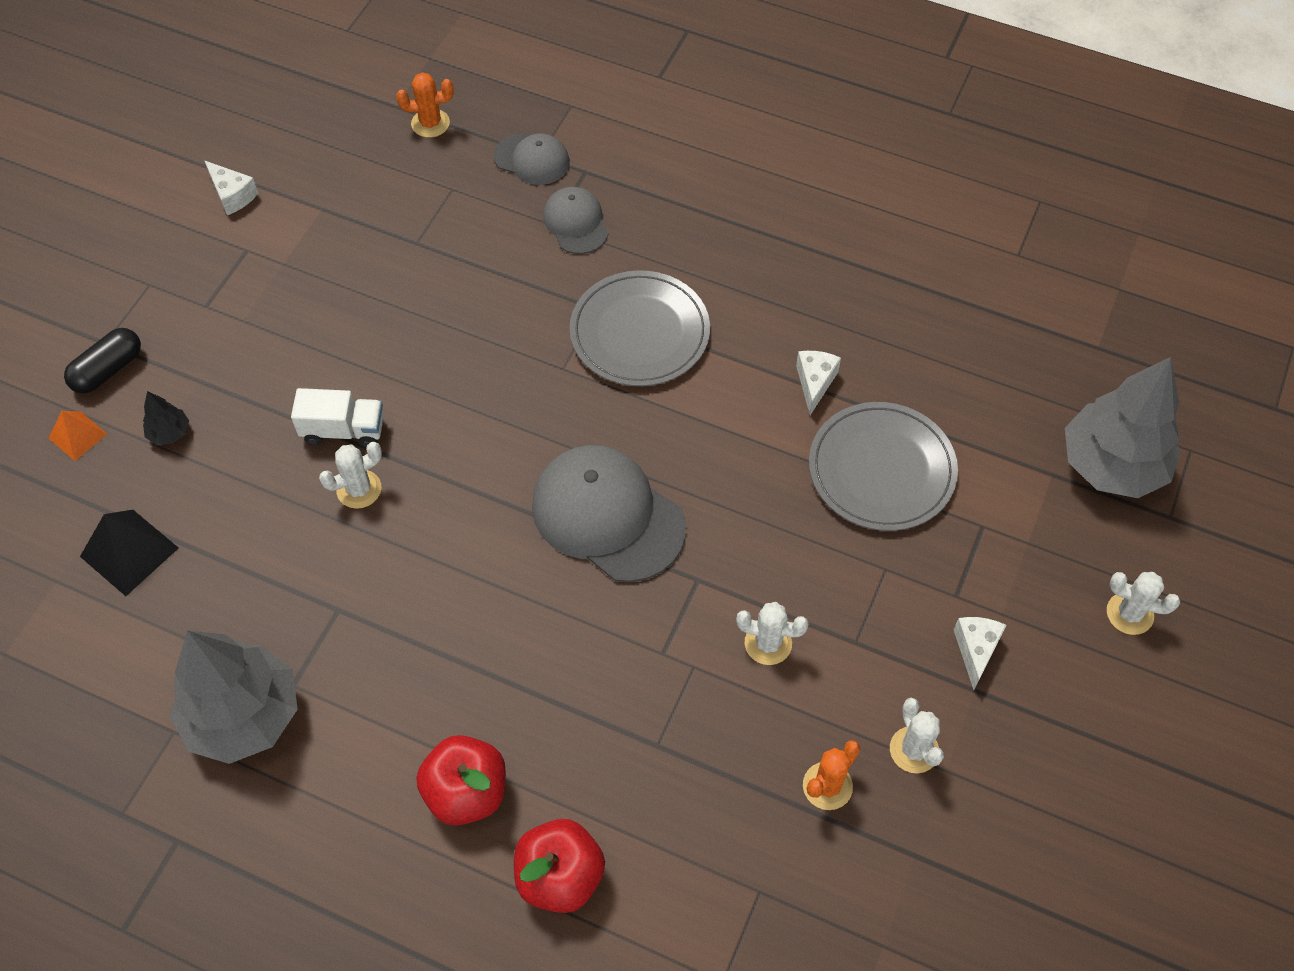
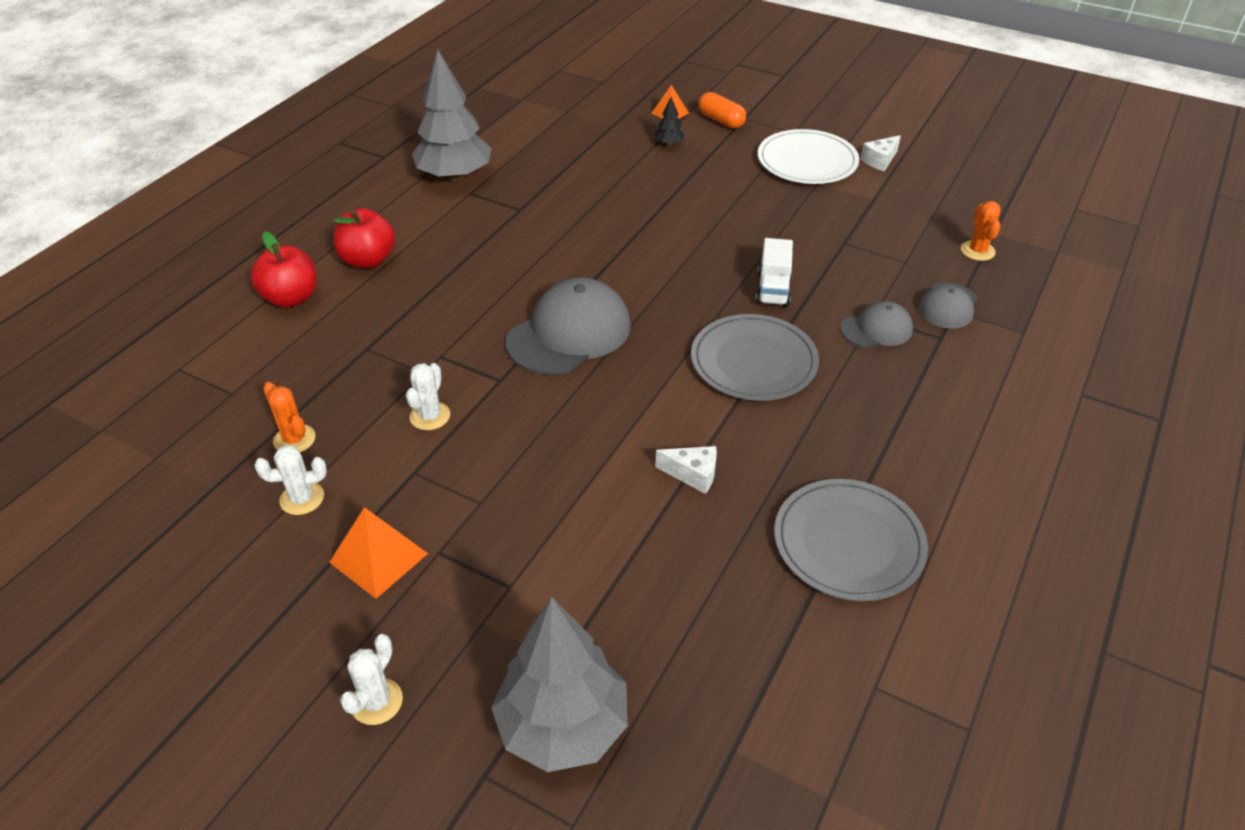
camera: 95 degrees right, 15 degrees down
(108, 370) = (721, 120): black capsule -> orange capsule
(129, 552) = (581, 134): black pyramid -> none
(228, 271) = (807, 161): none -> white plate
(343, 430) = (664, 210): white truck -> white truck (773, 289)
(359, 489) = (613, 217): white cactus -> none
(881, 469) = (587, 513): grey plate -> grey plate (848, 542)
(975, 650) = (378, 558): white cheese -> orange pyramid

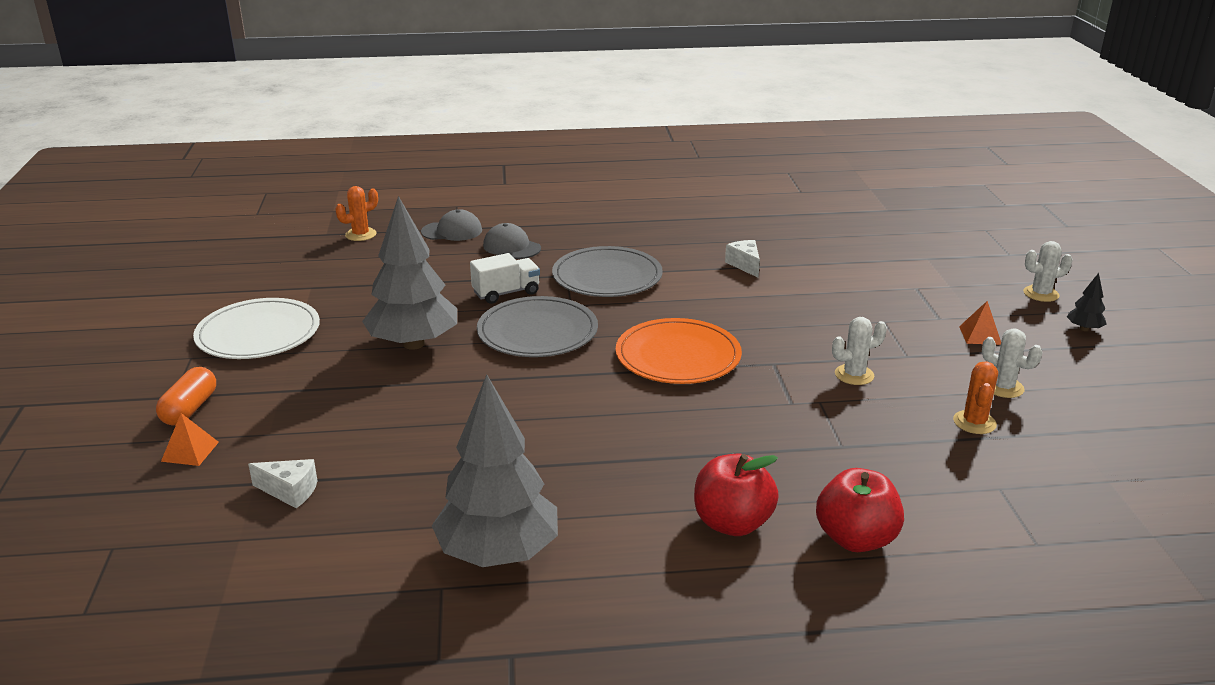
camera: 125 degrees left, 15 degrees down
(378, 558) = (980, 335): orange pyramid -> orange pyramid, size x0.62
(562, 726) = (953, 246): grey tree -> grey tree (414, 344)
(569, 333) = (678, 356): grey cap -> orange plate
(669, 144) = (279, 424): black tree -> black tree (1084, 329)
(848, 542) = (724, 214): grey plate -> grey plate (537, 332)
(880, 161) = (229, 300): white cheese -> white cheese (290, 491)

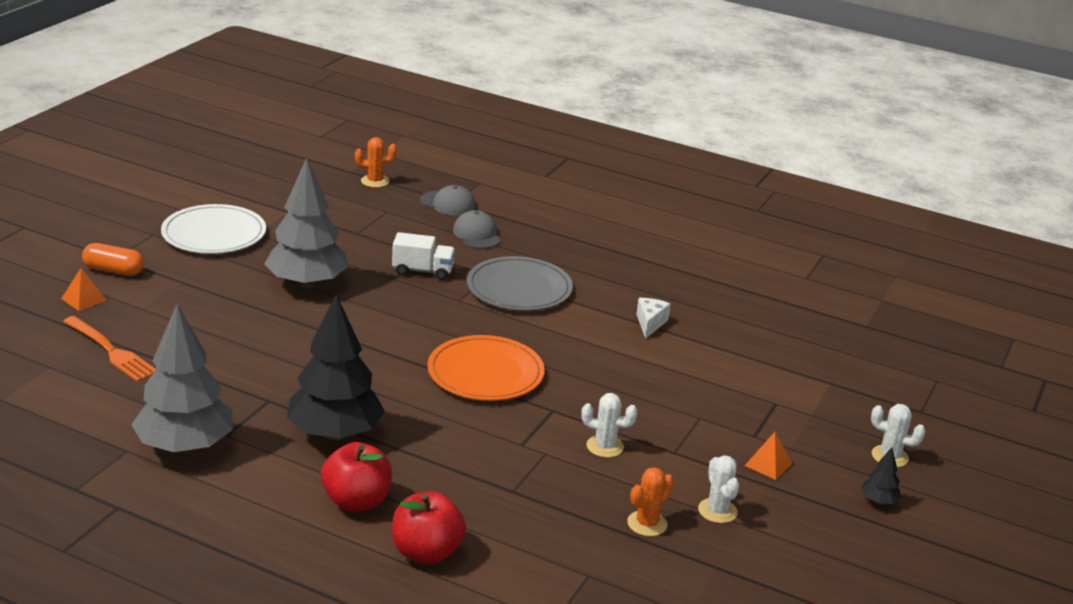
camera: 30 degrees right, 0 degrees up
(190, 409) = (114, 270): orange capsule -> orange capsule turned 60 degrees clockwise
(290, 491) = (111, 351): white cheese -> orange fork
(537, 332) = (406, 311): grey plate -> none
(625, 469) = (335, 434): none -> black tree

